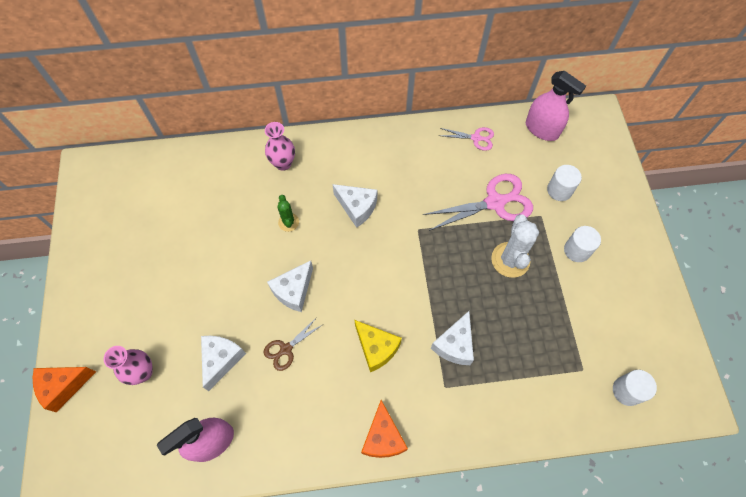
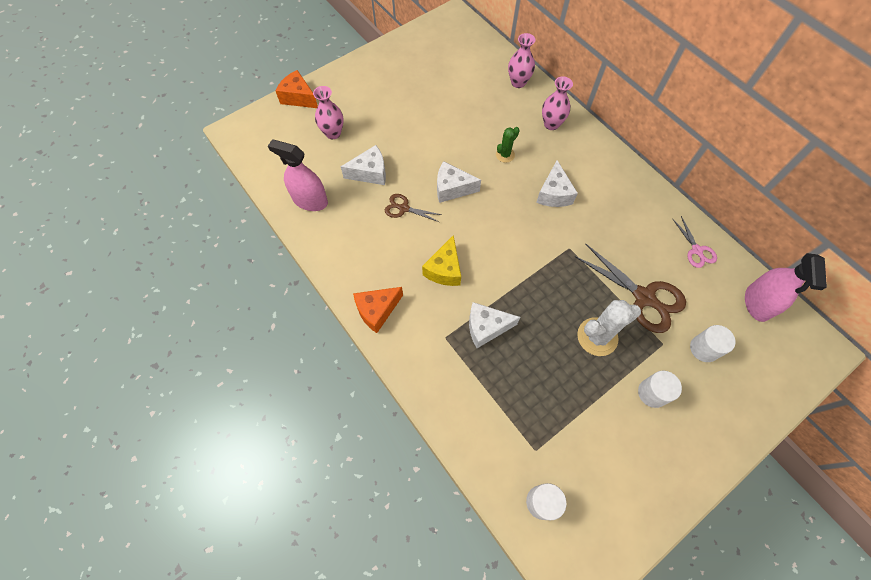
camera: 60 degrees right, 0 degrees up
(216, 161) = (518, 82): none -> pink vase
(495, 202) = (644, 298): pink scissors -> brown scissors

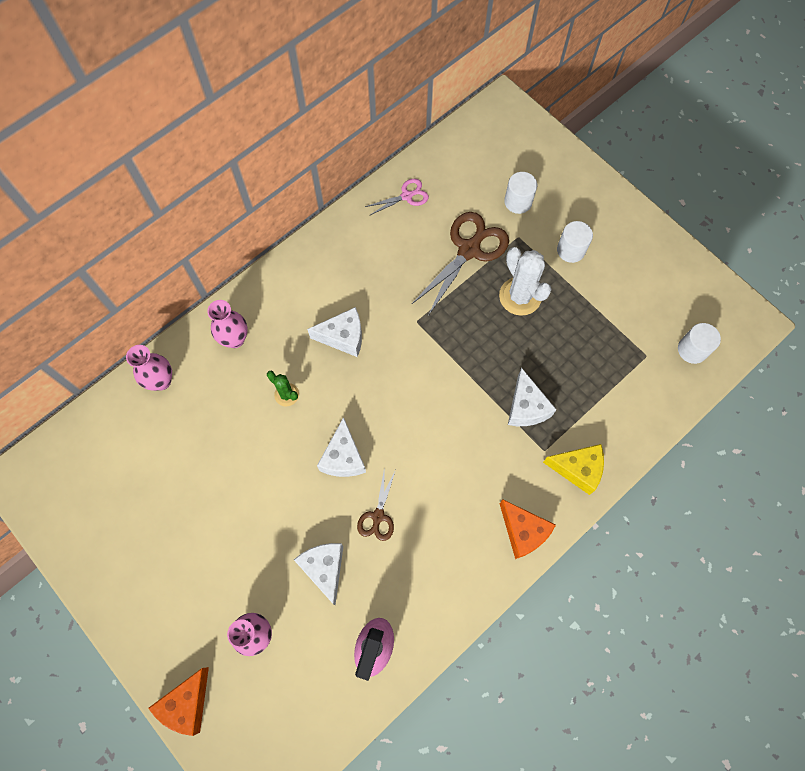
camera: 95 degrees left, 5 degrees up
(444, 269) = (460, 458): yellow cheese -> yellow cheese (577, 469)
(757, 303) = (462, 150): pink spray bottle -> none

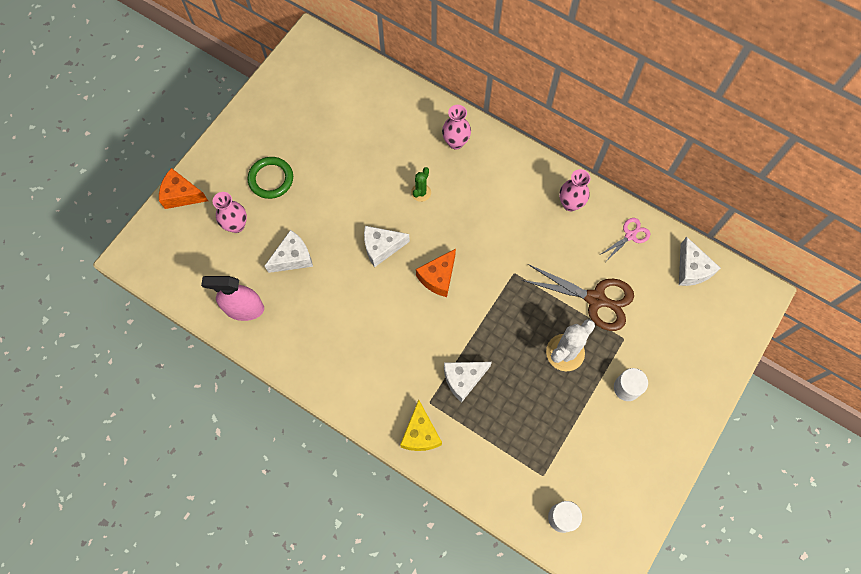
camera: 75 degrees right, 0 degrees up
(161, 381) = (406, 103): pink vase -> pink vase (570, 204)
(206, 574) = (271, 179): none -> green ring
(343, 337) = (482, 220): white cheese -> white cheese (691, 269)
(378, 516) = (341, 285): brown scissors -> none
(407, 196) = (630, 235): pink scissors -> pink scissors turned 90 degrees counterclockwise
(518, 202) = (660, 330): white cylinder -> none
(523, 532) = (356, 399): orange cheese -> orange cheese (438, 277)

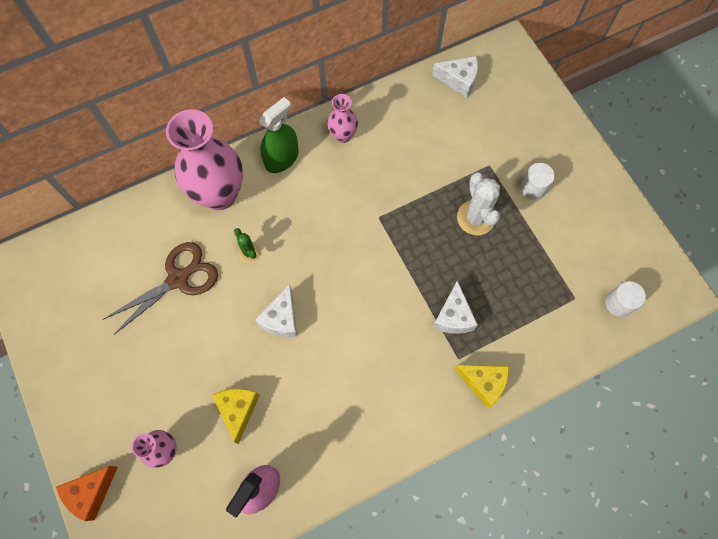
camera: 60 degrees left, 0 degrees up
(271, 179) = (138, 387): green ring -> none
(293, 257) = (238, 410): white cheese -> yellow cheese
(438, 277) = (343, 284): orange cheese -> none
(455, 142) = (219, 194): pink vase -> pink vase, size x2.03
(517, 169) = (282, 159): none -> green spray bottle
(596, 299) = (442, 166): brown scissors -> brown scissors (178, 279)
(630, 235) = (401, 107): pink scissors -> none

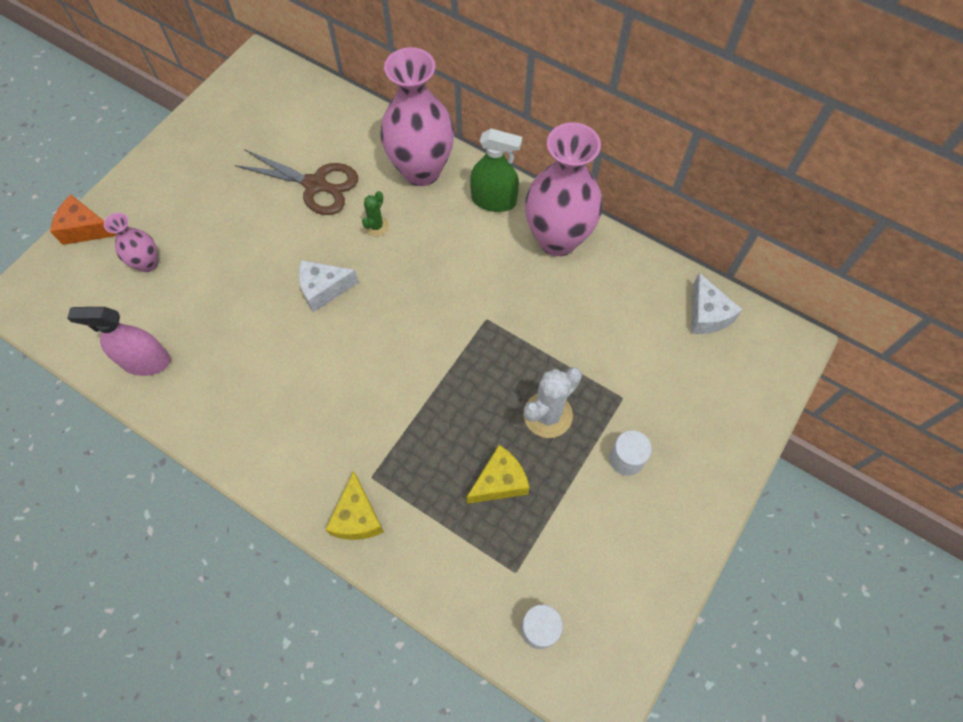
camera: 60 degrees right, 5 degrees down
(238, 410) = (213, 301): yellow cheese -> yellow cheese (499, 482)
(343, 135) = (557, 239): pink vase -> pink vase, size x2.03
(453, 316) = (416, 448): white cheese -> none

